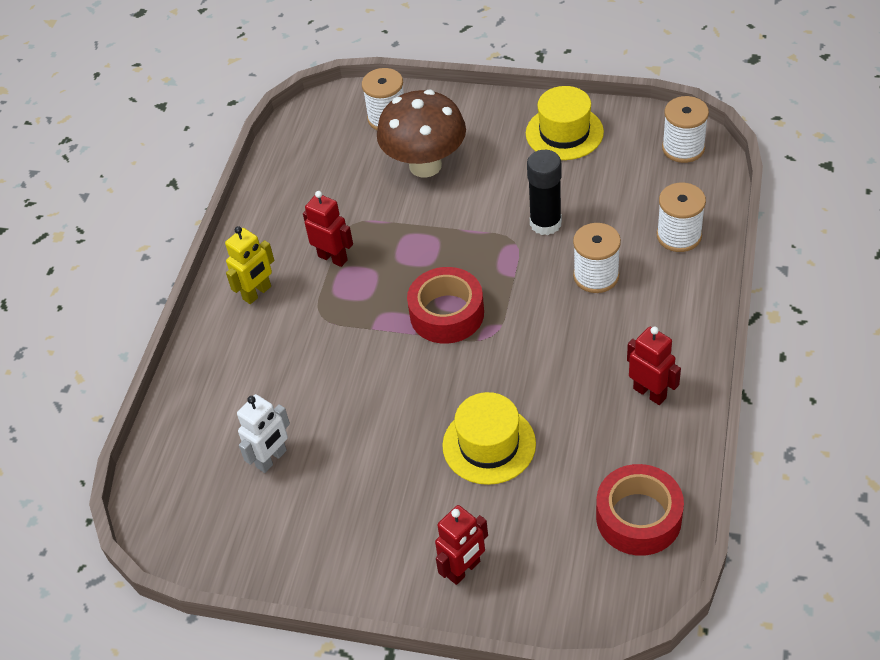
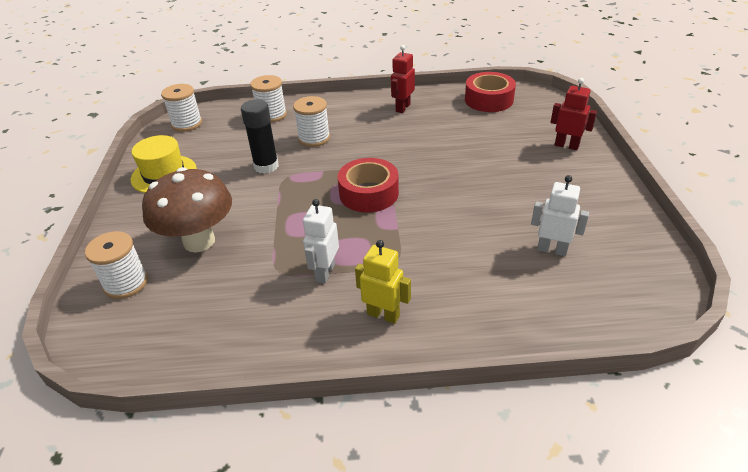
camera: 110 degrees left, 10 degrees down
(333, 258) = (325, 272): red robot -> white robot
(489, 444) = (473, 154): yellow hat -> none

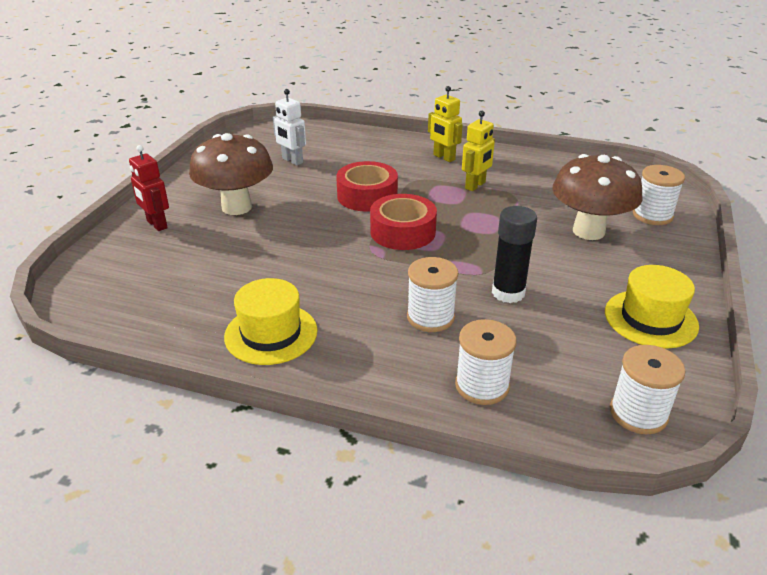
camera: 160 degrees left, 5 degrees down
(325, 272) = (475, 186): white robot -> yellow robot
(402, 108) = (271, 333): red robot -> yellow hat
(488, 100) = (143, 309): red tape -> red tape (367, 196)
(529, 177) = (237, 207): none -> brown mushroom

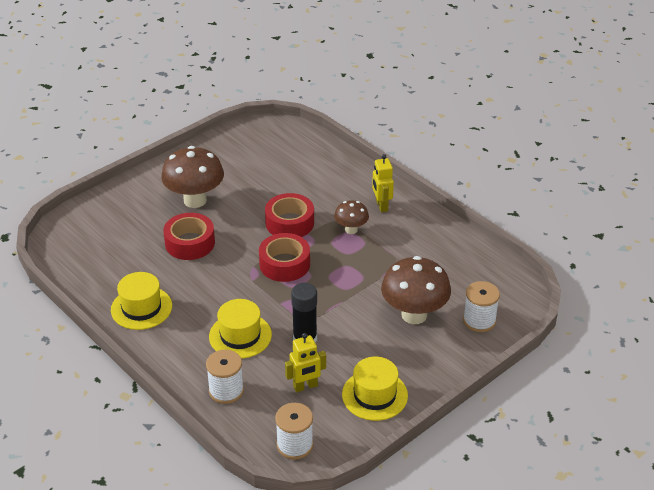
camera: 30 degrees right, 5 degrees up
(156, 224) = (135, 197): red robot -> none
(270, 247) = (190, 243): none -> red tape
(292, 161) = (266, 169): white robot -> none
(430, 317) = (240, 335): white spool -> yellow hat
(437, 183) = (351, 229): none -> brown mushroom
(475, 186) = (376, 242): yellow robot -> yellow robot (305, 386)

